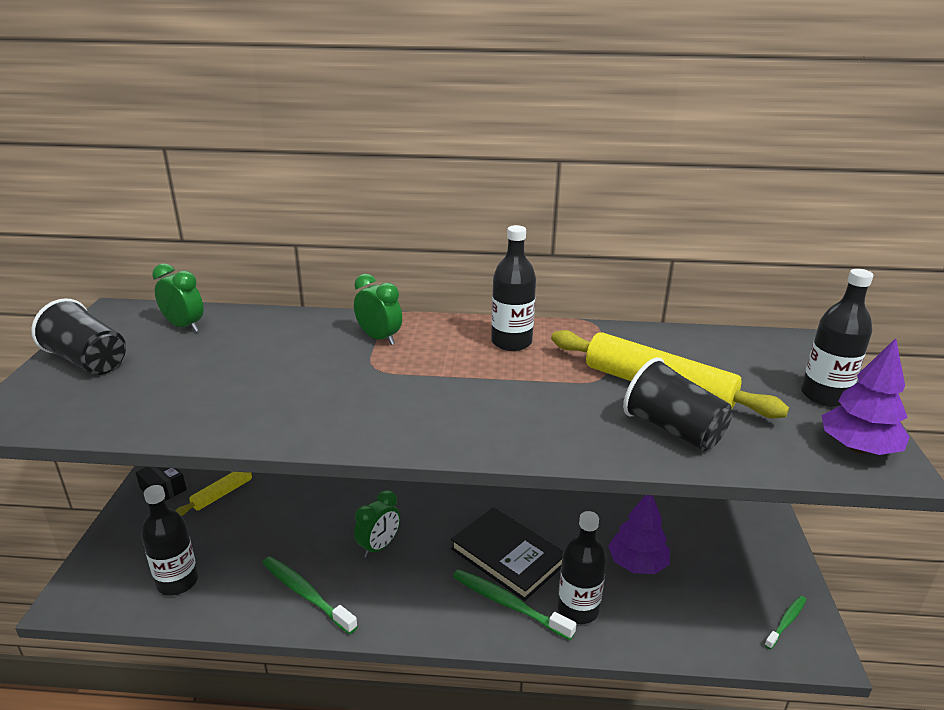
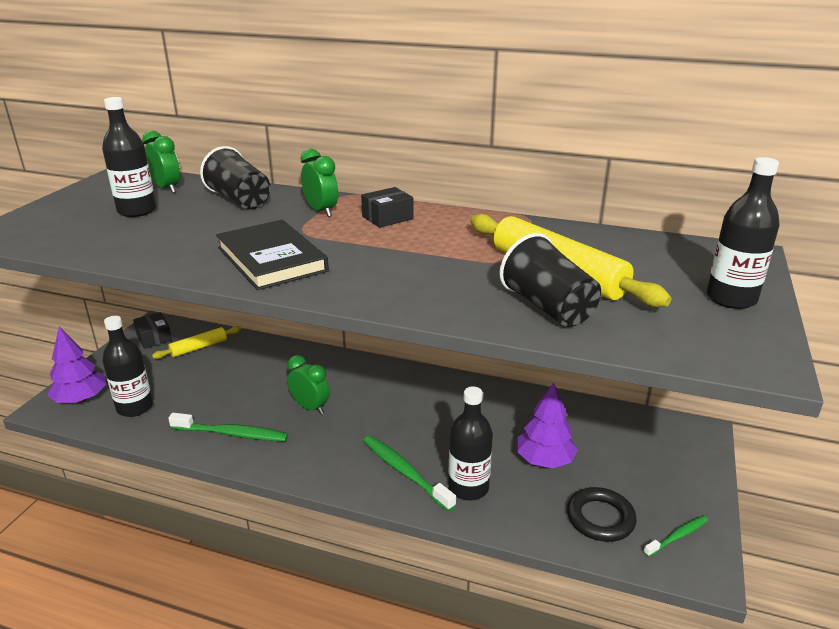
camera: 15 degrees right, 0 degrees up
(88, 361) = (78, 205): black cup -> black cup (240, 200)
(305, 594) = (232, 434): green toothbrush -> green toothbrush turned 135 degrees clockwise
(379, 546) = (310, 407): green clock -> green clock turned 105 degrees counterclockwise
(454, 339) = (387, 218): none -> black box
(508, 556) = (422, 433): black book -> black book (271, 259)
(511, 342) = (438, 225): black bottle -> black bottle (137, 211)
(712, 617) = (600, 518): none -> black ring
(857, 448) = (737, 345): purple tree -> purple tree (81, 399)

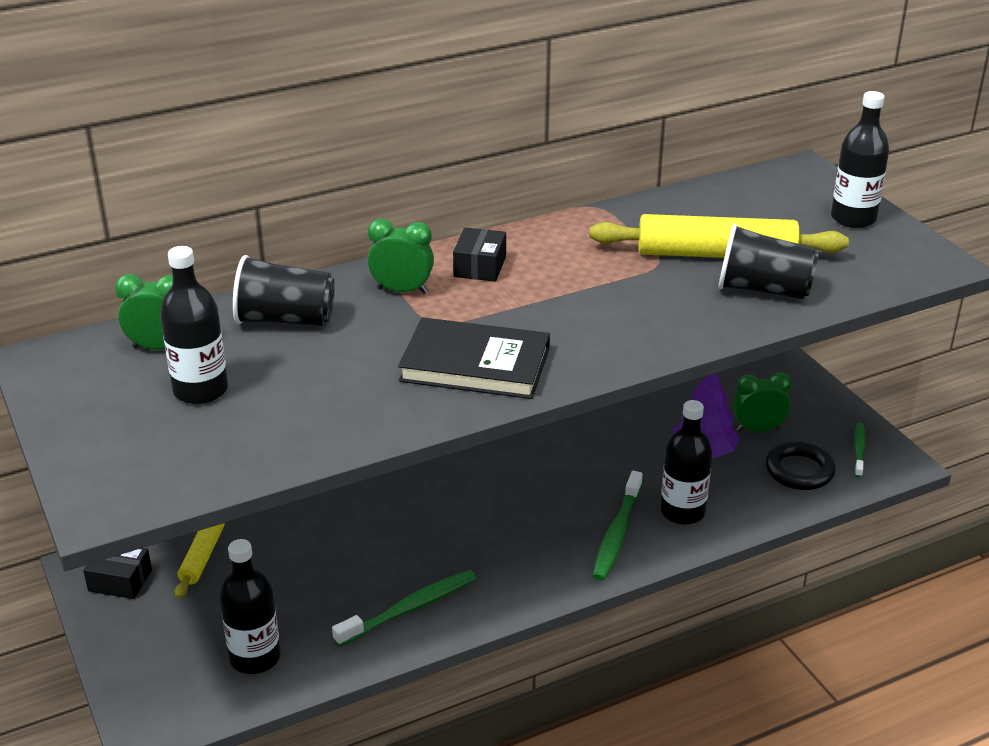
camera: 45 degrees left, 5 degrees up
(81, 399) = (170, 694): purple tree -> none
(310, 407) = (441, 536): green clock -> green clock (758, 429)
(404, 472) = (617, 534): green toothbrush -> green toothbrush turned 75 degrees counterclockwise

